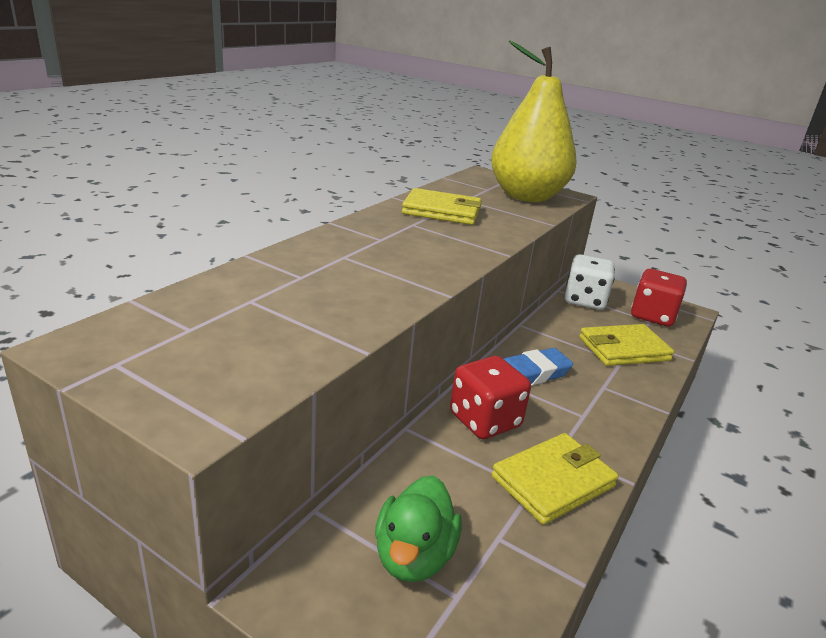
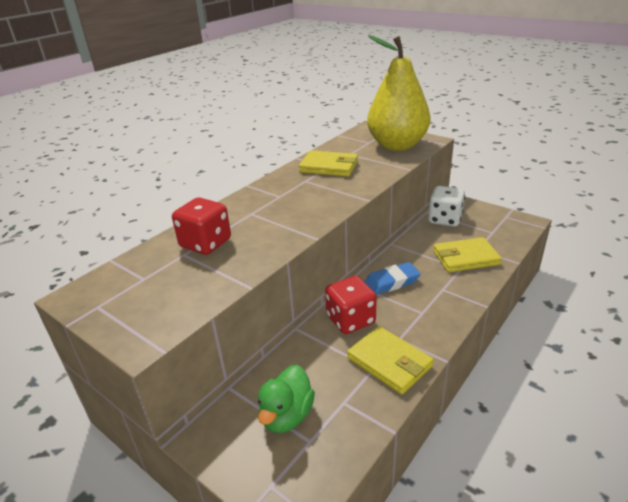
camera: 10 degrees right, 5 degrees up
(553, 481) = (389, 362): yellow wallet -> yellow wallet turned 75 degrees clockwise
(652, 316) = (495, 228): red dice -> red dice (205, 243)

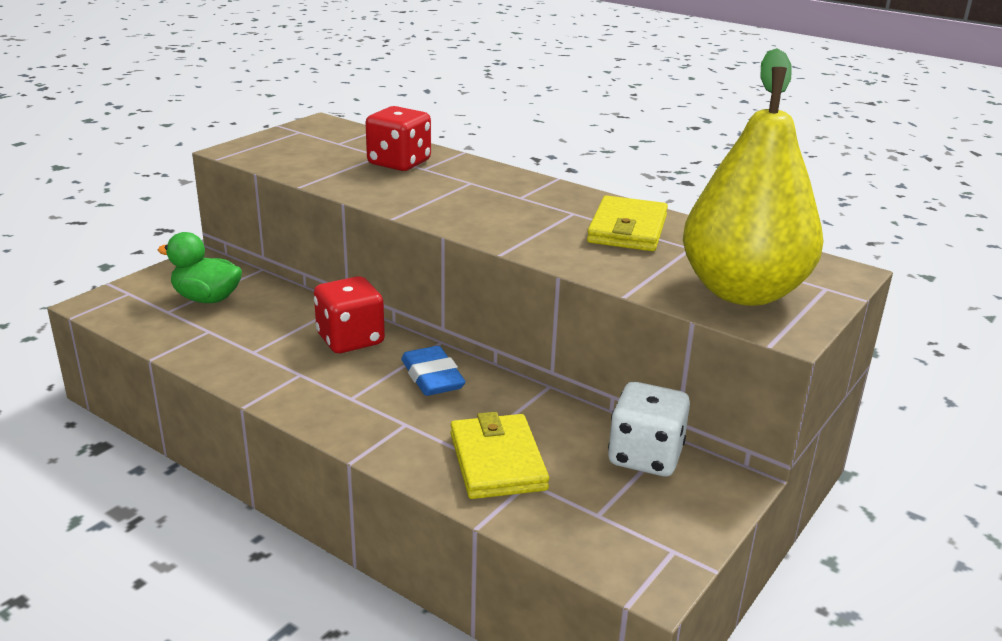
camera: 85 degrees right, 5 degrees down
(389, 362) = (258, 362): yellow wallet -> none

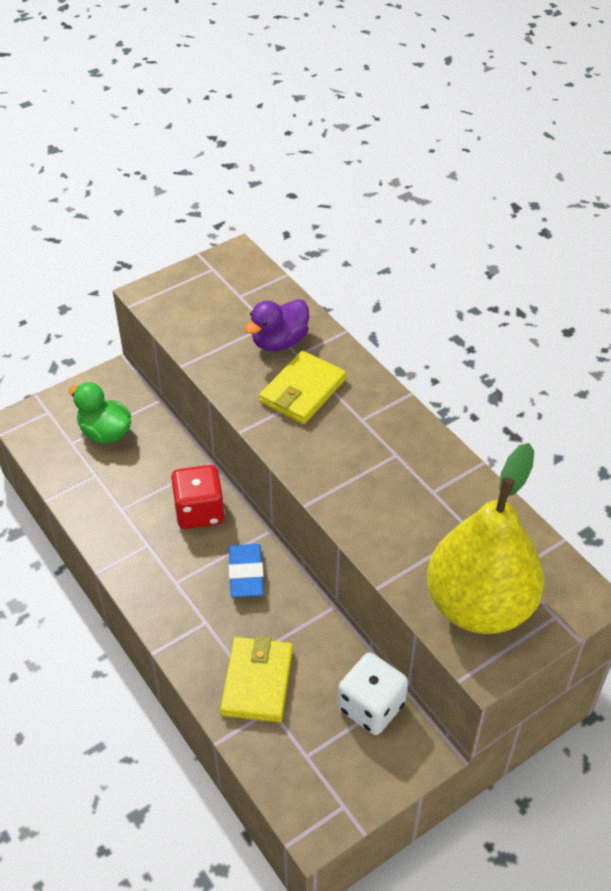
camera: 20 degrees right, 20 degrees up
(399, 163) = (279, 342): red dice -> purple duck
(627, 229) = (430, 491): yellow wallet -> yellow wallet (303, 391)

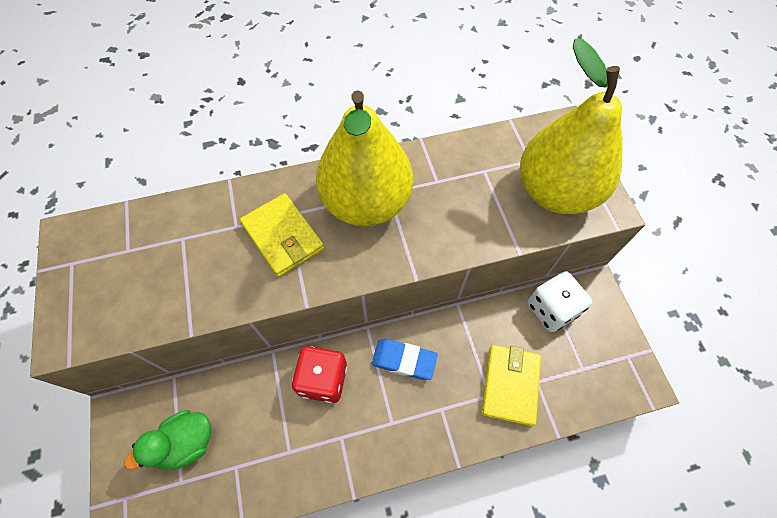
camera: 70 degrees left, 15 degrees up
(257, 682) = (510, 385): yellow wallet -> yellow wallet turned 75 degrees clockwise
(279, 342) = (211, 236): purple duck -> none
(373, 440) = (366, 203): none -> yellow pear

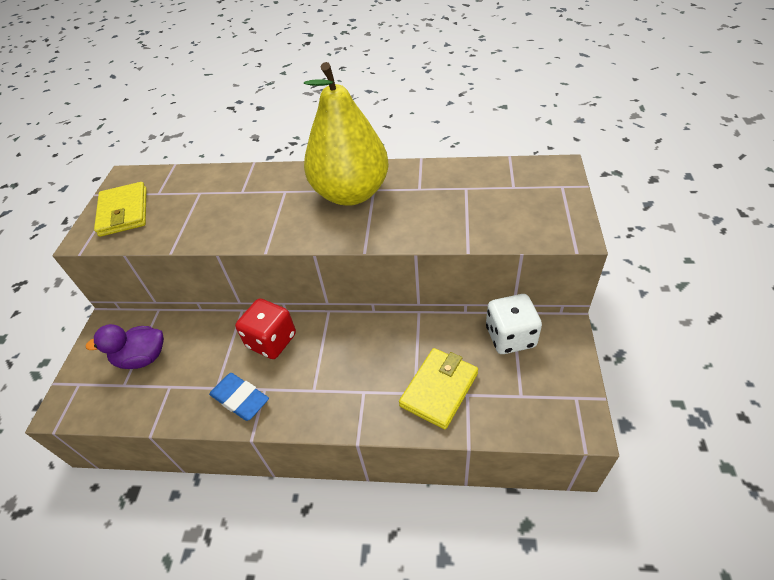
camera: 25 degrees right, 15 degrees down
(186, 443) = (142, 358): green duck -> purple duck
(283, 237) = (273, 204): yellow wallet -> yellow wallet (124, 212)
(404, 360) = (348, 344): blue eraser -> blue eraser (240, 399)
(555, 191) = (526, 213): yellow pear -> none

